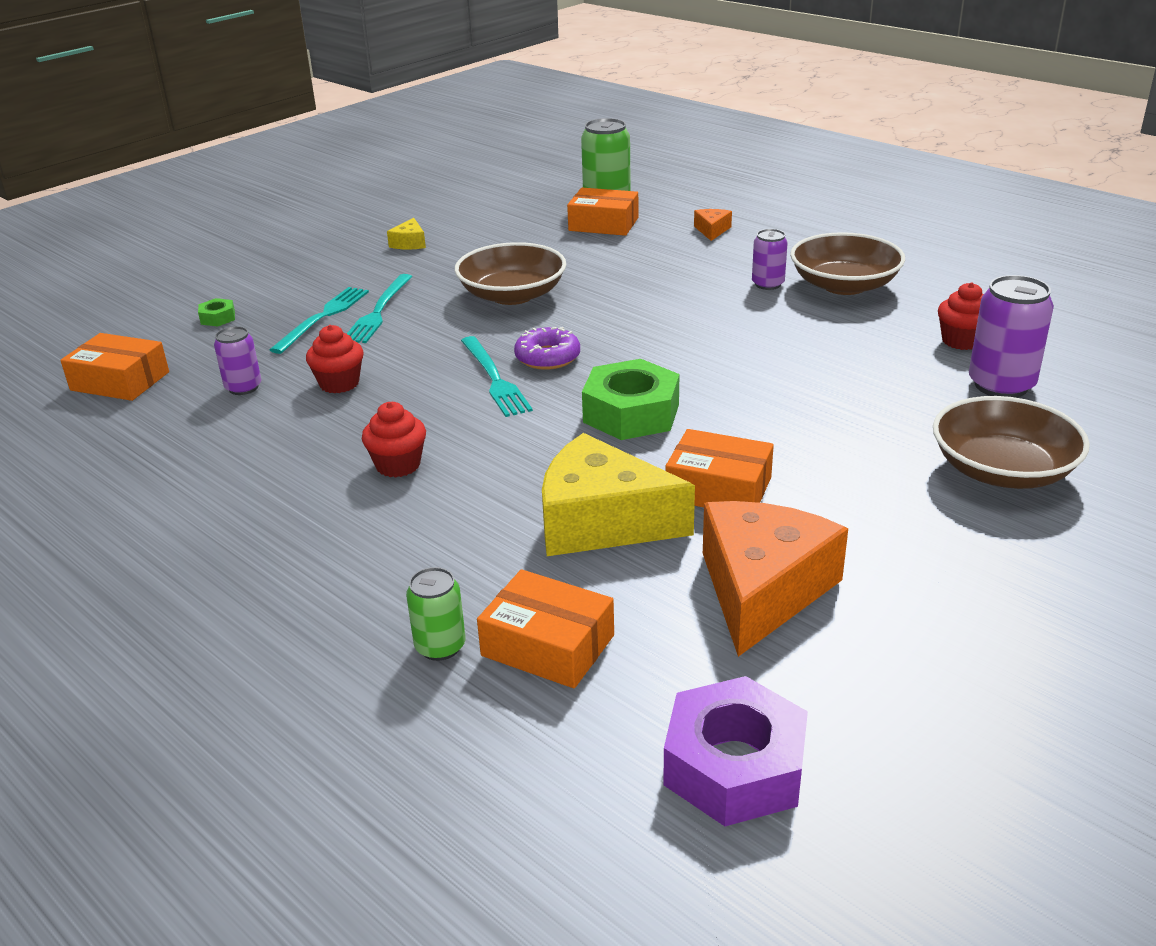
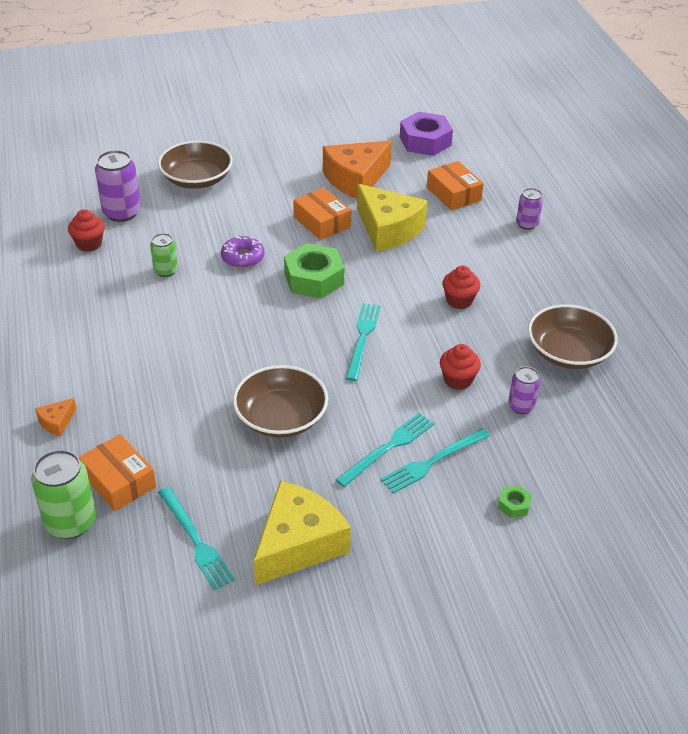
camera: 150 degrees left, 10 degrees up
(120, 381) = (605, 456): orange box -> none
(409, 243) = (298, 544): yellow cheese -> yellow cheese, size x2.33
(440, 646) = (494, 209): green can -> green can (166, 271)
(497, 221) = (196, 540): none -> turquoise fork
(547, 357) = (316, 341): purple donut -> purple donut (243, 257)
(768, 284) = (111, 339): purple can -> purple can (527, 224)
(844, 285) = (71, 314): brown bowl -> brown bowl (568, 352)

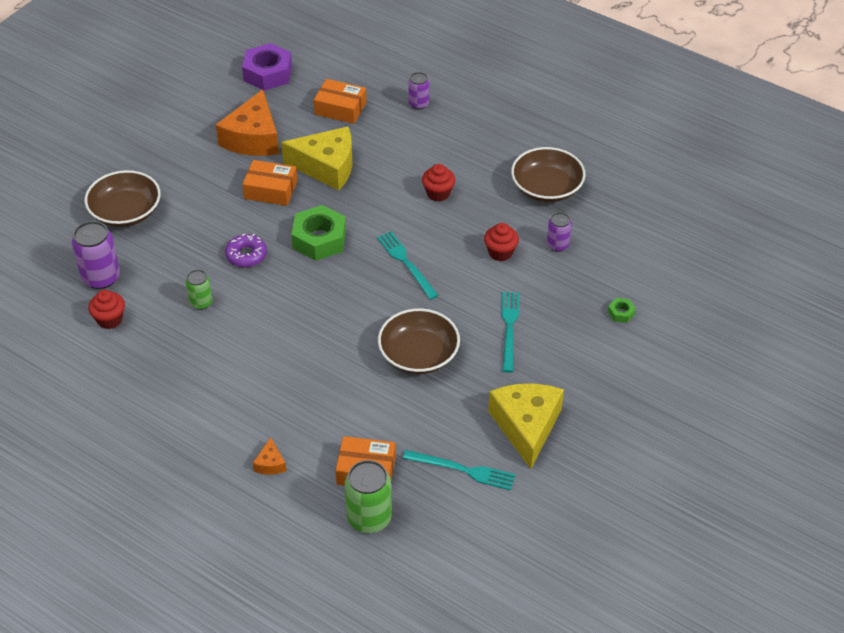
camera: 40 degrees left, 5 degrees up
(433, 461) = (546, 318): turquoise fork -> none

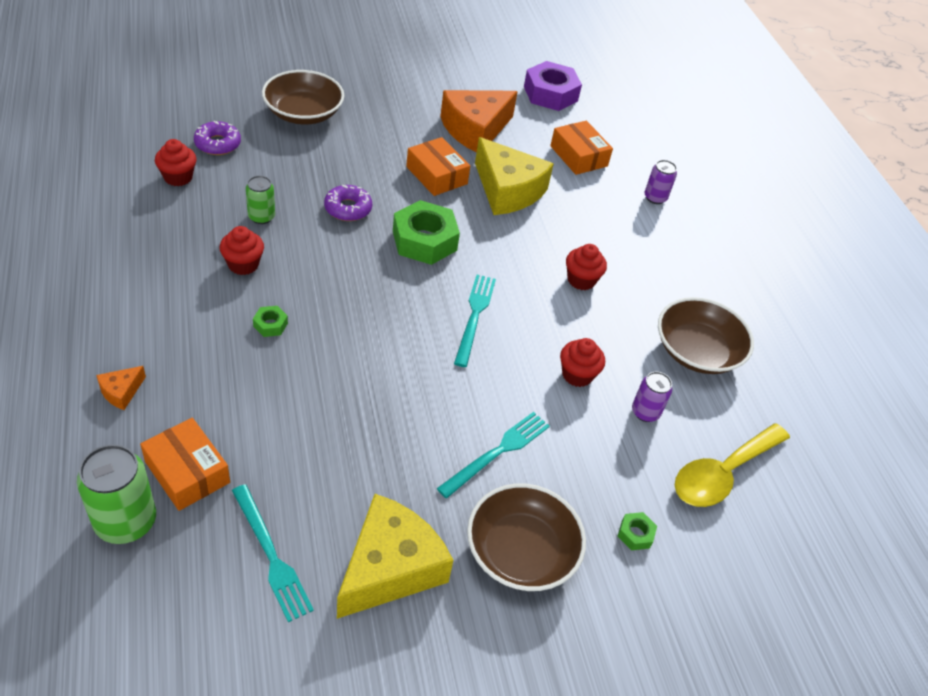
camera: 35 degrees right, 0 degrees up
(101, 277) = (218, 144): purple can -> purple donut
(233, 340) = (243, 264): none -> red cupcake
(299, 361) = (270, 325): none -> green nut
(418, 354) = (379, 405): brown bowl -> brown bowl (521, 551)
(629, 247) = (722, 473): none -> yellow spoon

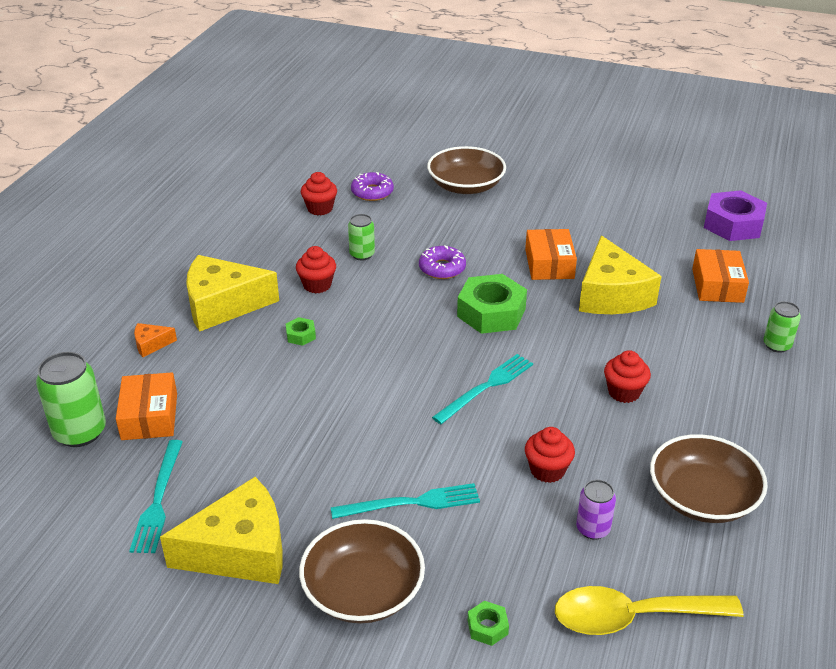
camera: 40 degrees right, 10 degrees down
(163, 319) = (223, 305): none -> yellow cheese
(475, 129) = (622, 236): orange cheese -> none
(655, 198) = (777, 345): purple can -> green can

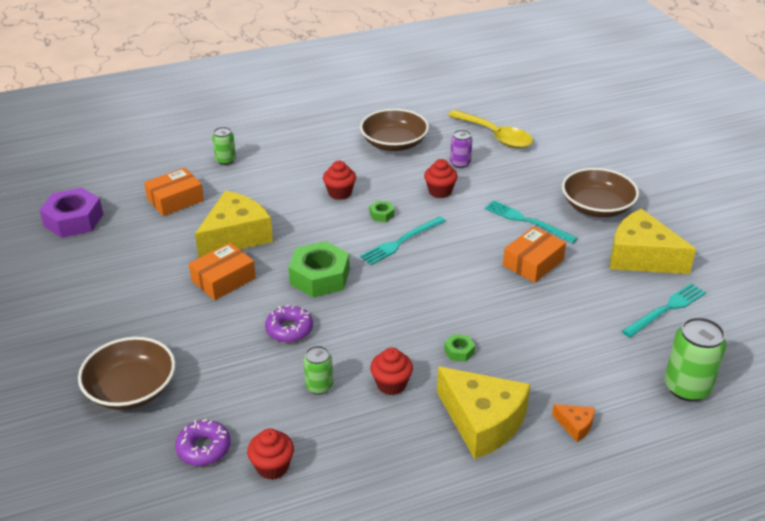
camera: 130 degrees left, 0 degrees up
(149, 416) = (627, 365): orange box -> orange box (533, 263)
(486, 387) = (401, 241): turquoise fork -> turquoise fork turned 45 degrees counterclockwise
(487, 627) = (558, 166): green nut -> green nut (381, 214)

